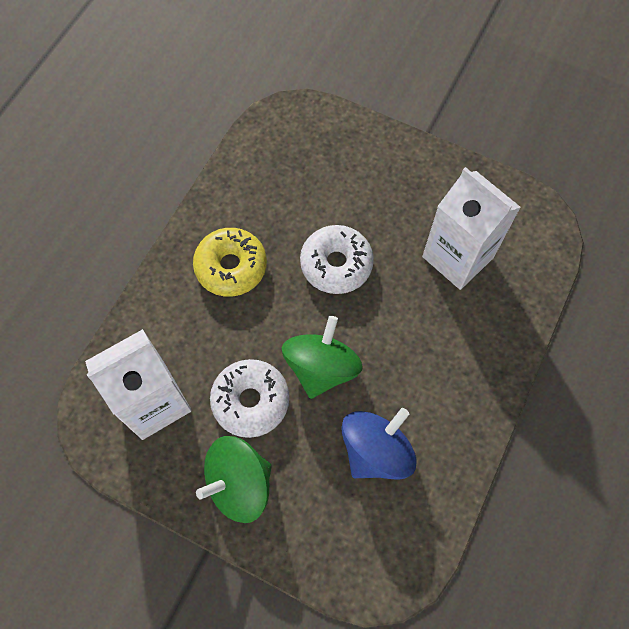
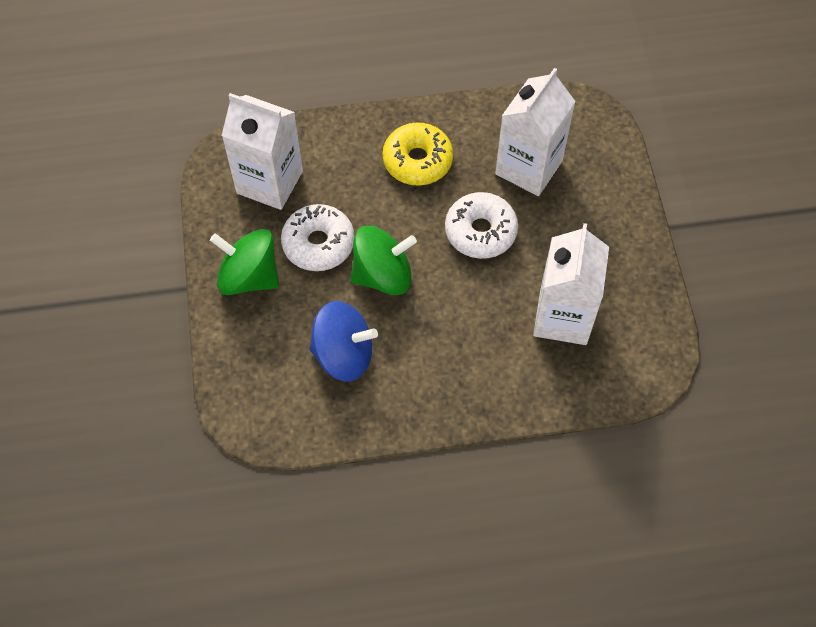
camera: 55 degrees right, 5 degrees down
(304, 190) = (528, 167): none -> white carton

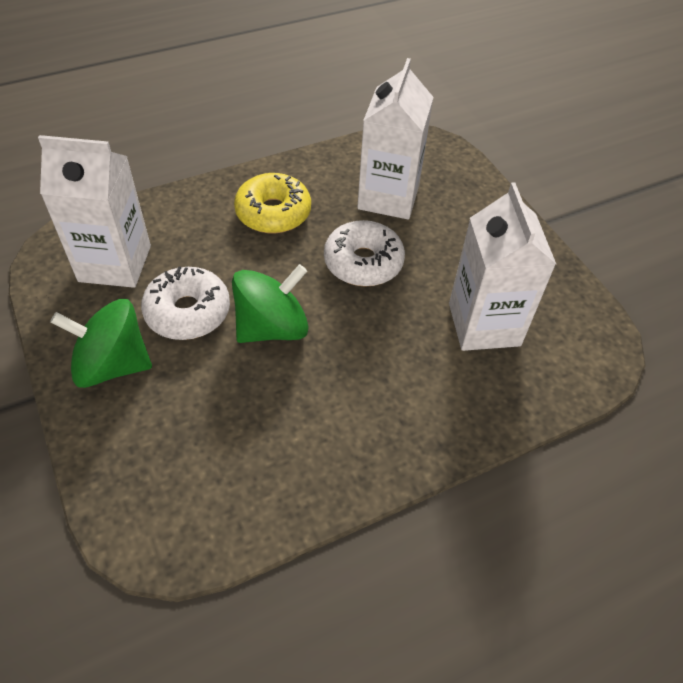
camera: 20 degrees left, 10 degrees down
(343, 354) = (252, 424): blue spinning top -> none

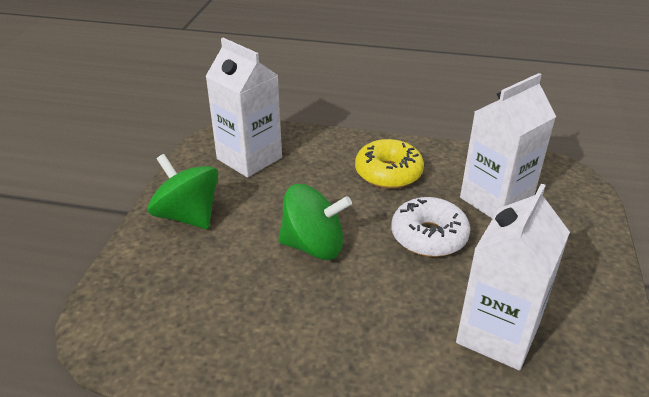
camera: 40 degrees right, 15 degrees down
(188, 312) = (266, 208): white donut -> none

